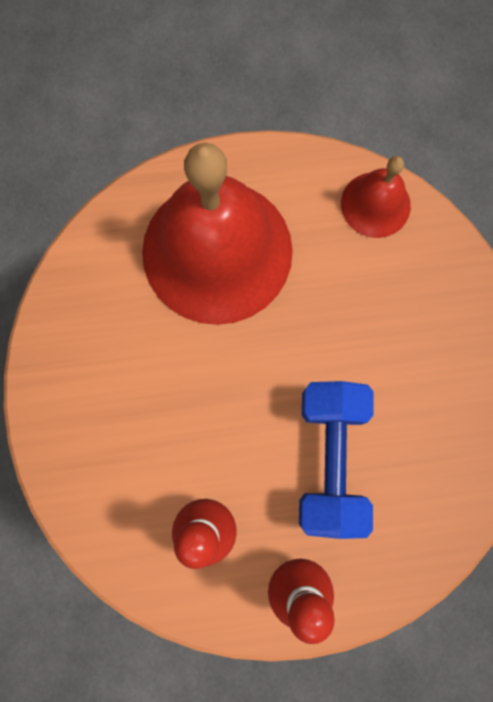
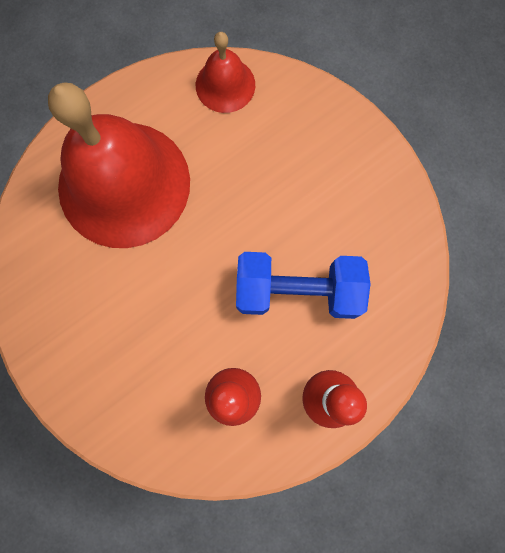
camera: 30 degrees left, 0 degrees up
(330, 458) = (297, 290): blue dumbbell -> blue dumbbell turned 60 degrees counterclockwise

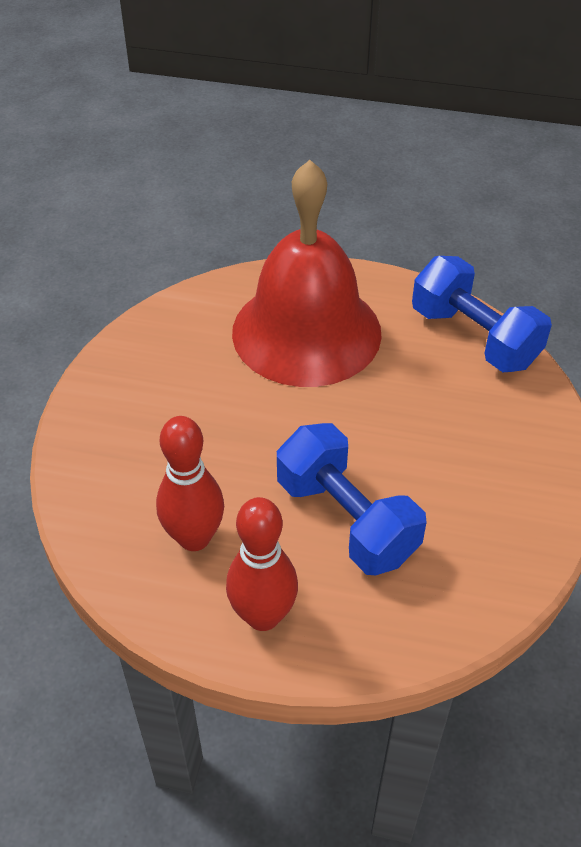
camera: 50 degrees right, 30 degrees down
(225, 85) = (474, 337): red bell -> blue dumbbell

